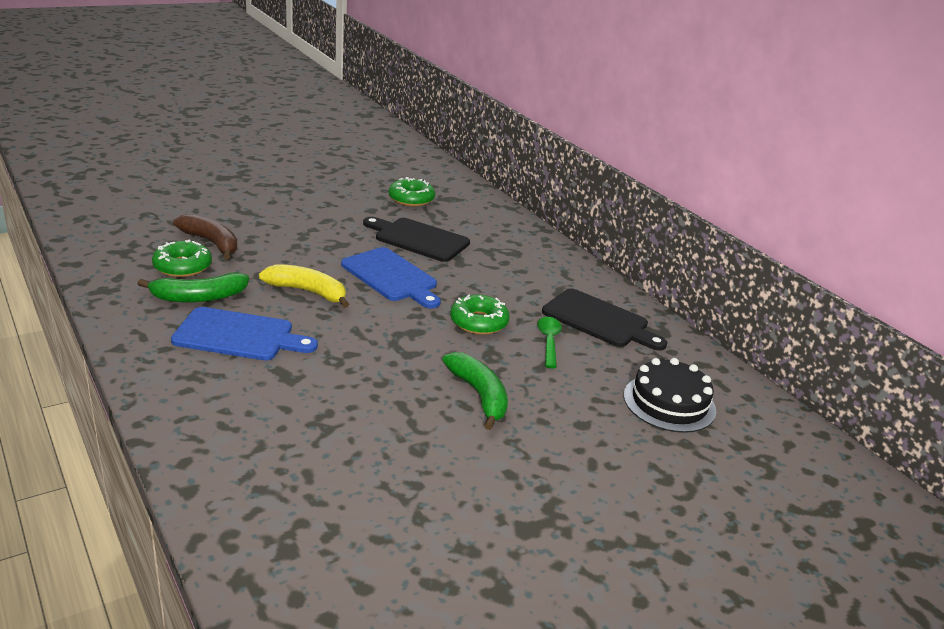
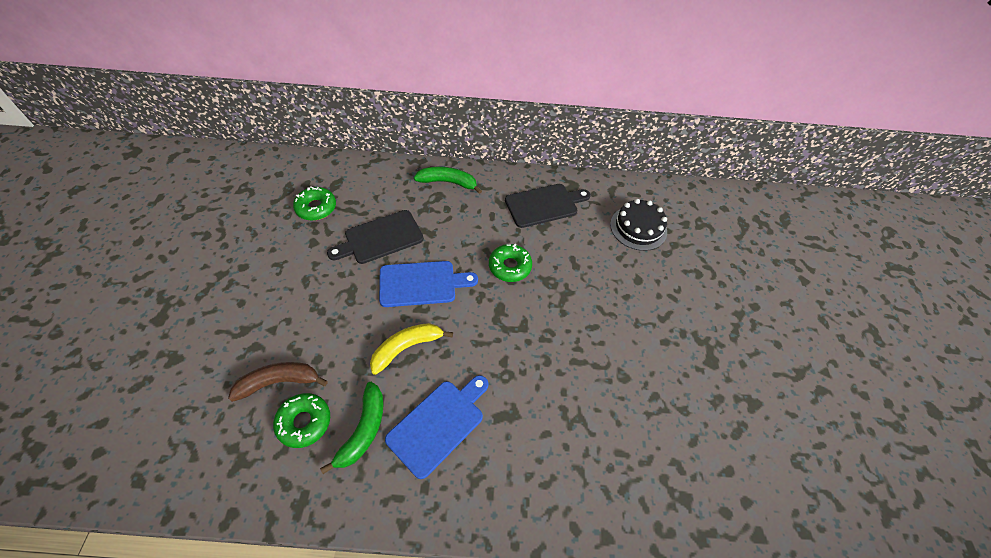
camera: 55 degrees left, 25 degrees up
(479, 395) = (587, 313): green banana -> green banana (448, 182)
(548, 341) = (551, 244): green spoon -> none

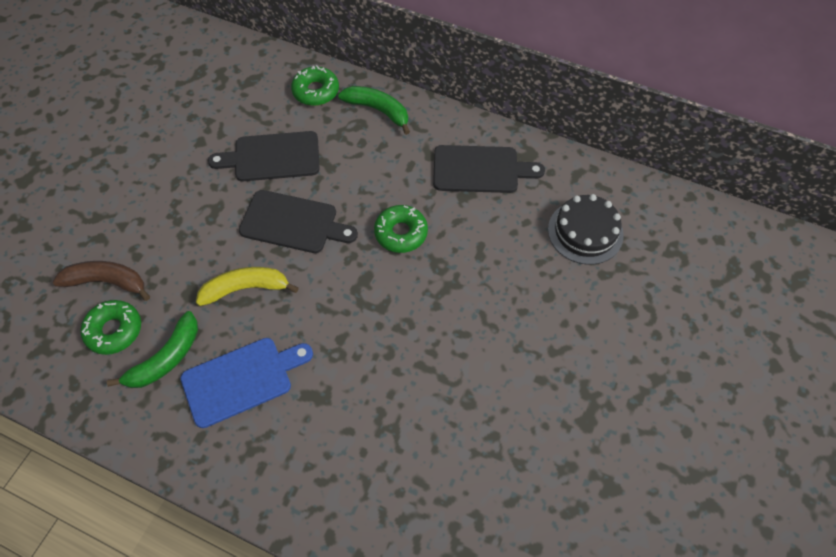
camera: 25 degrees right, 5 degrees up
(316, 208) = (219, 102): green donut -> green donut (316, 91)
(421, 284) = (293, 223): blue cutting board -> black cutting board

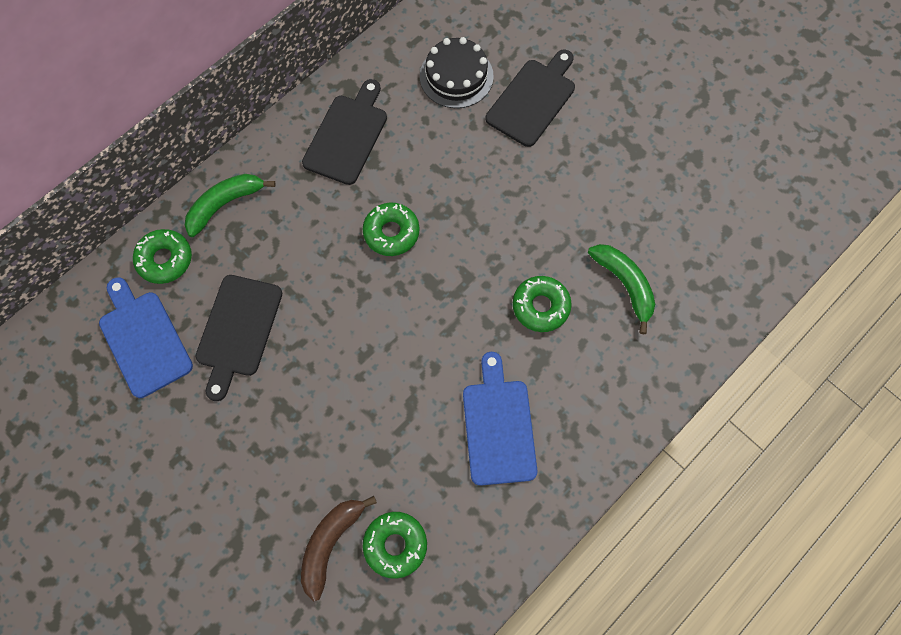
camera: 70 degrees left, 10 degrees up
(166, 358) = (449, 496): green banana -> green banana (625, 284)
(245, 103) = (144, 339): none -> blue cutting board
(246, 288) = (396, 398): yellow banana -> none
(293, 223) = (335, 331): black cutting board -> black cutting board (533, 100)
(374, 380) = (541, 306): none -> green donut

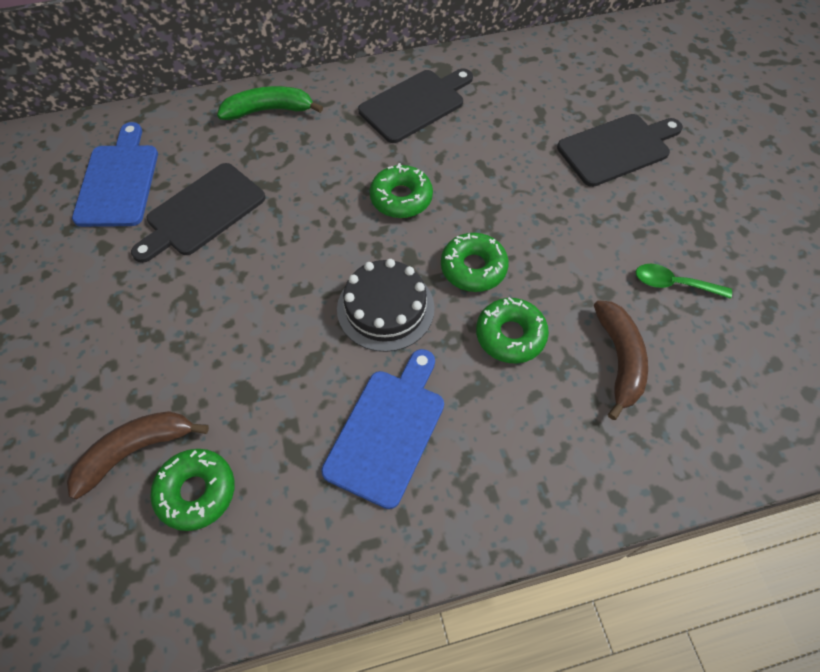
camera: 30 degrees right, 10 degrees down
(165, 259) = (186, 129): green donut -> green donut (473, 268)
(456, 76) = (551, 100): black cake -> black cake (385, 308)
(625, 284) = (619, 360): green banana -> brown banana
(632, 202) = (673, 284): none -> green spoon

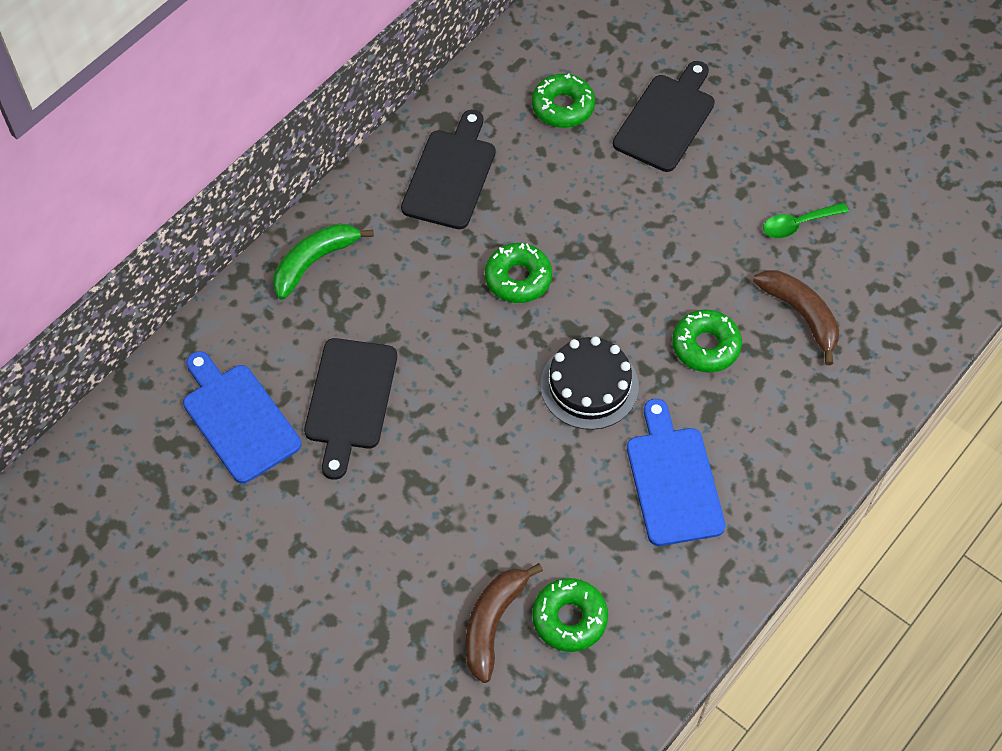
camera: 35 degrees left, 0 degrees up
(473, 268) = (632, 306): green donut -> green donut (563, 107)

